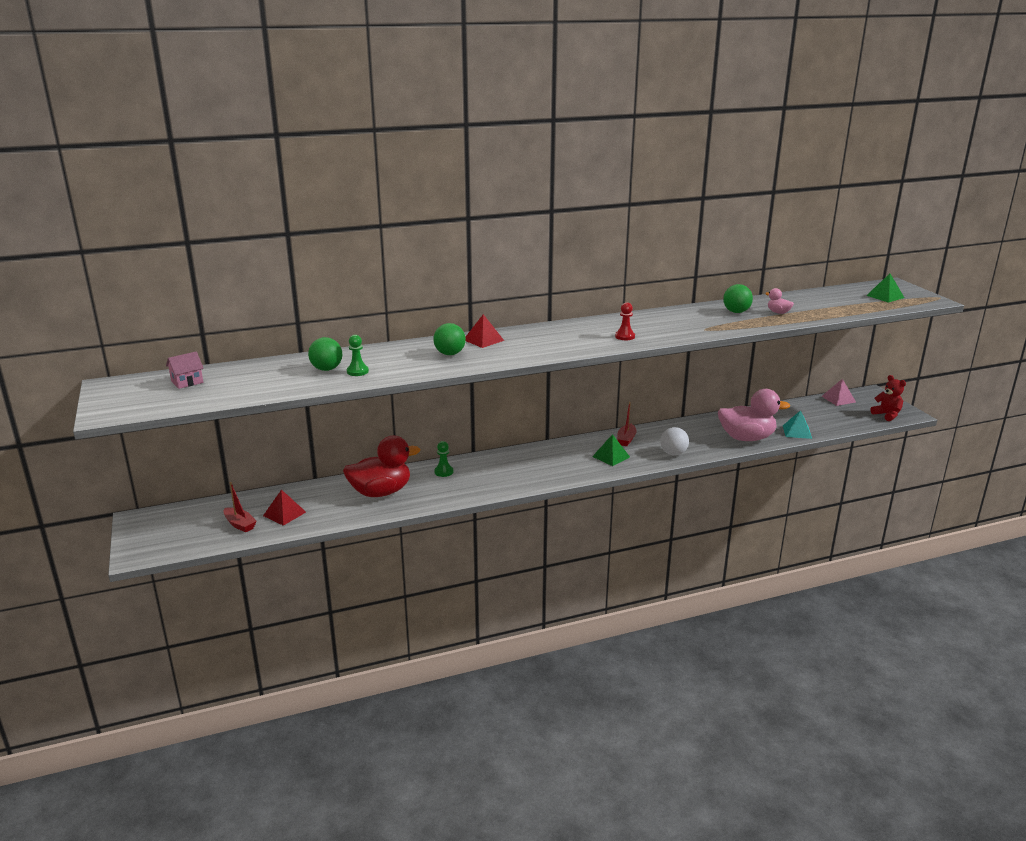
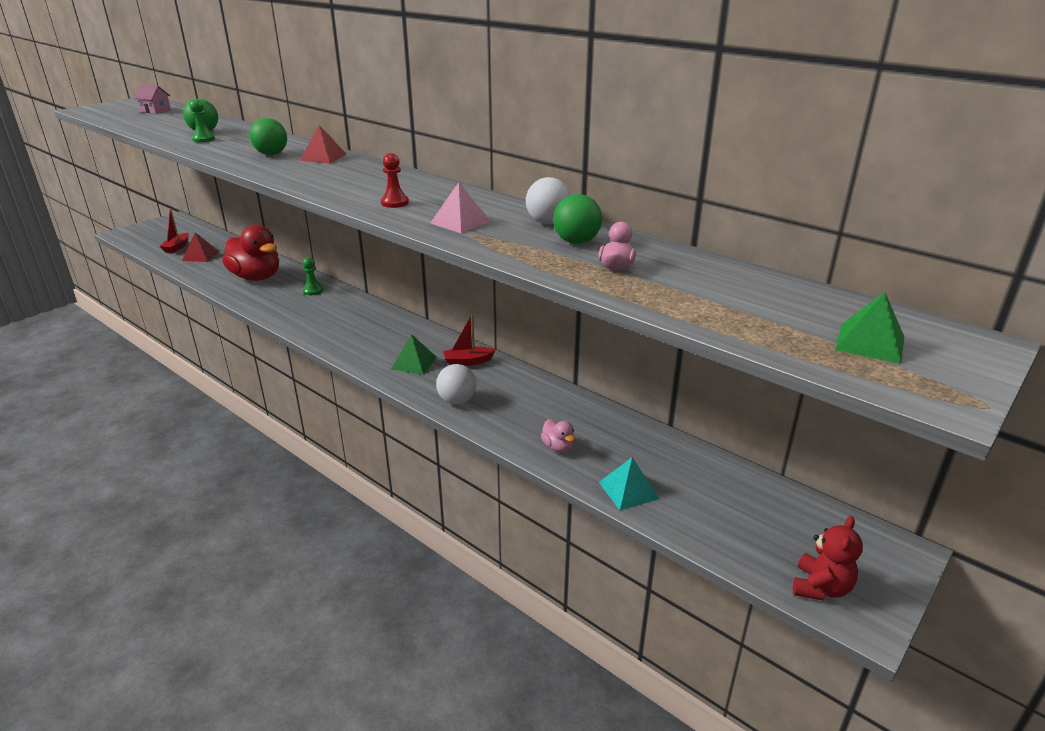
camera: 60 degrees right, 5 degrees up
(700, 311) = (548, 222): none -> white ball
(746, 438) = (558, 447): pink duck -> pink duck, size x0.43
(838, 399) = (814, 513): pink pyramid -> pink pyramid (460, 222)

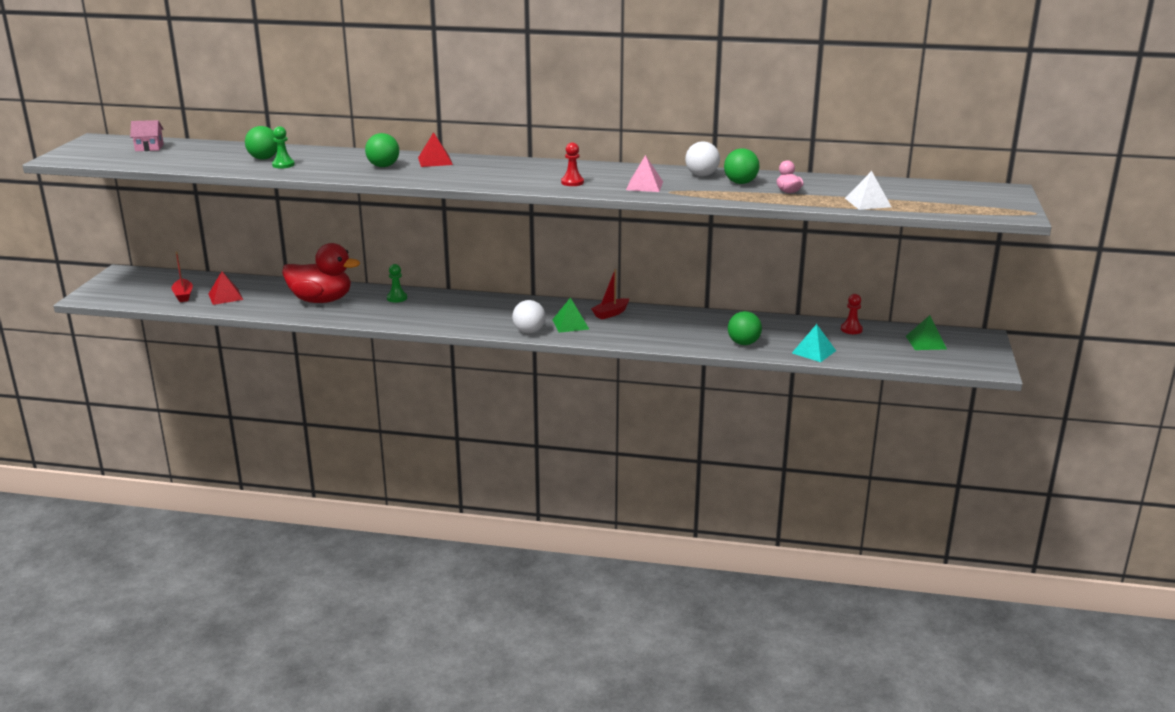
camera: 30 degrees left, 5 degrees down
(457, 400) = (638, 337): white ball -> white ball (529, 331)
(558, 447) = (743, 343): pink duck -> green ball
(704, 310) = (867, 202): none -> white pyramid
(715, 471) = (851, 329): none -> red pawn
(820, 587) = (959, 363): red teddy bear -> none
(870, 343) = (962, 200): green pyramid -> green pyramid (926, 342)

